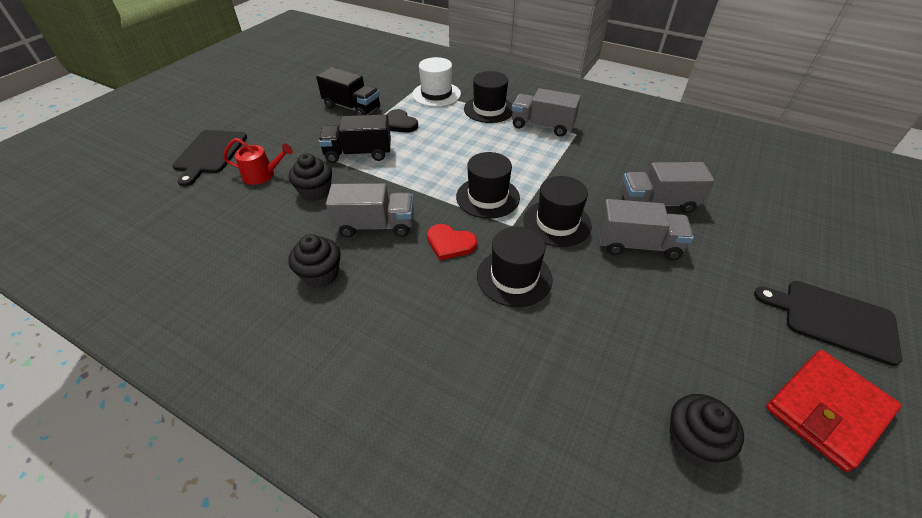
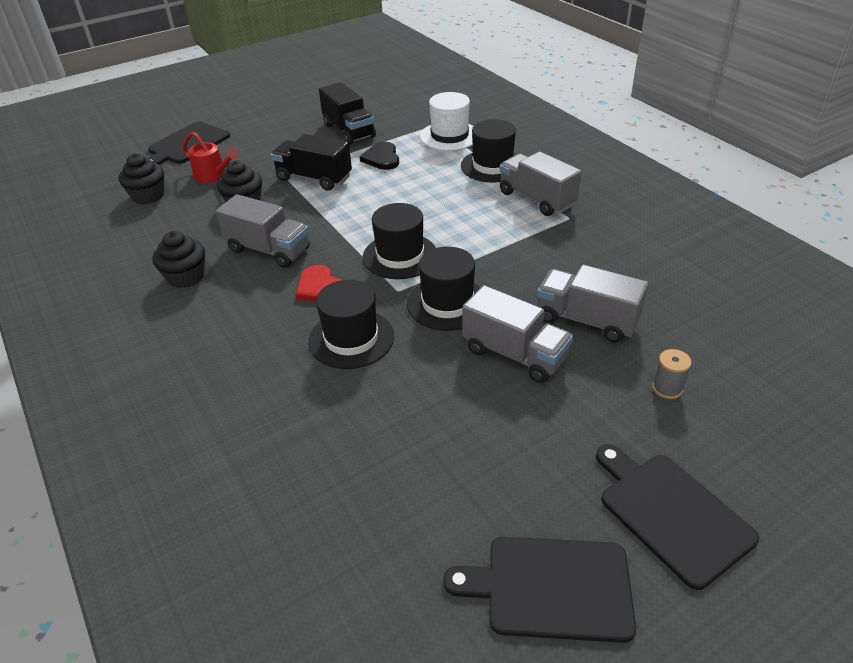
camera: 30 degrees right, 5 degrees down
(693, 440) = (374, 544): black cupcake -> black cupcake (148, 196)
(747, 233) = (667, 388): none -> grey spool
(827, 410) = (551, 587): red wallet -> black cutting board

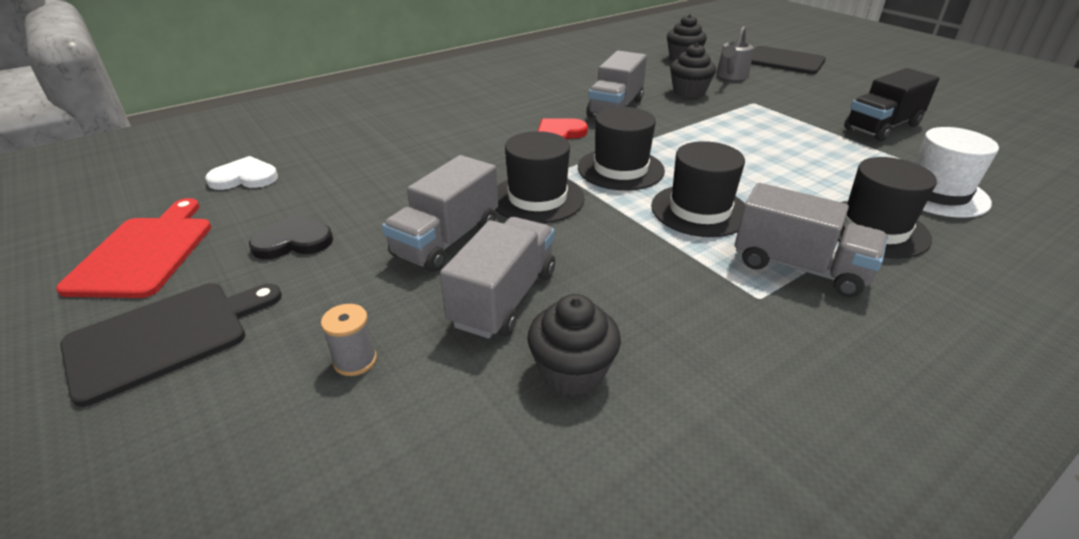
camera: 85 degrees right, 5 degrees down
(186, 277) = (569, 84): black cupcake -> black cupcake (572, 371)
(213, 175) = (731, 75): red watering can -> grey watering can
(314, 178) = (756, 117): black truck -> none
(351, 338) = (484, 152): black hat -> black hat (699, 210)
(382, 158) = (829, 149): black heart -> black heart (293, 241)
(382, 544) = (244, 177): none -> white heart
(537, 199) = (799, 267): grey truck -> grey truck turned 75 degrees clockwise
(551, 587) = (145, 253): black cutting board -> red cutting board

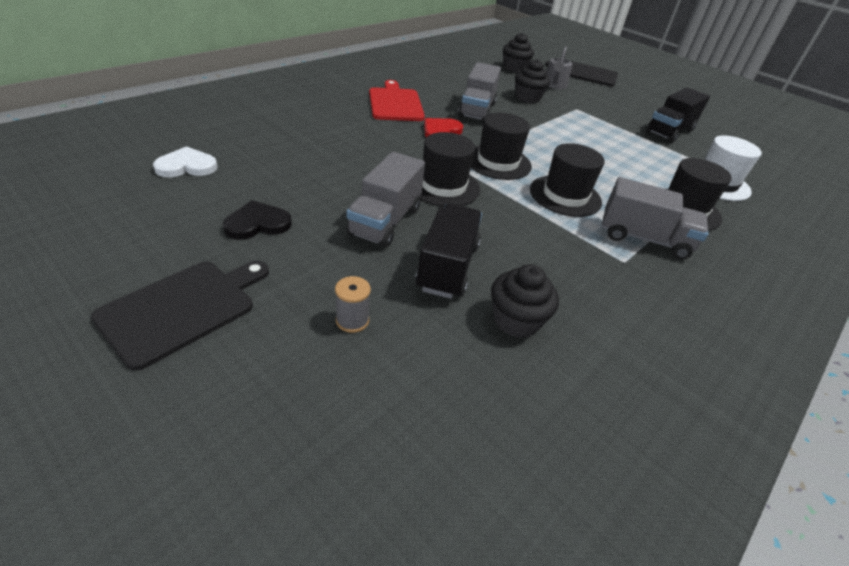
camera: 15 degrees left, 5 degrees up
(145, 253) = (126, 235): red cutting board -> red cutting board (395, 103)
(504, 298) = (447, 267): grey truck -> black truck

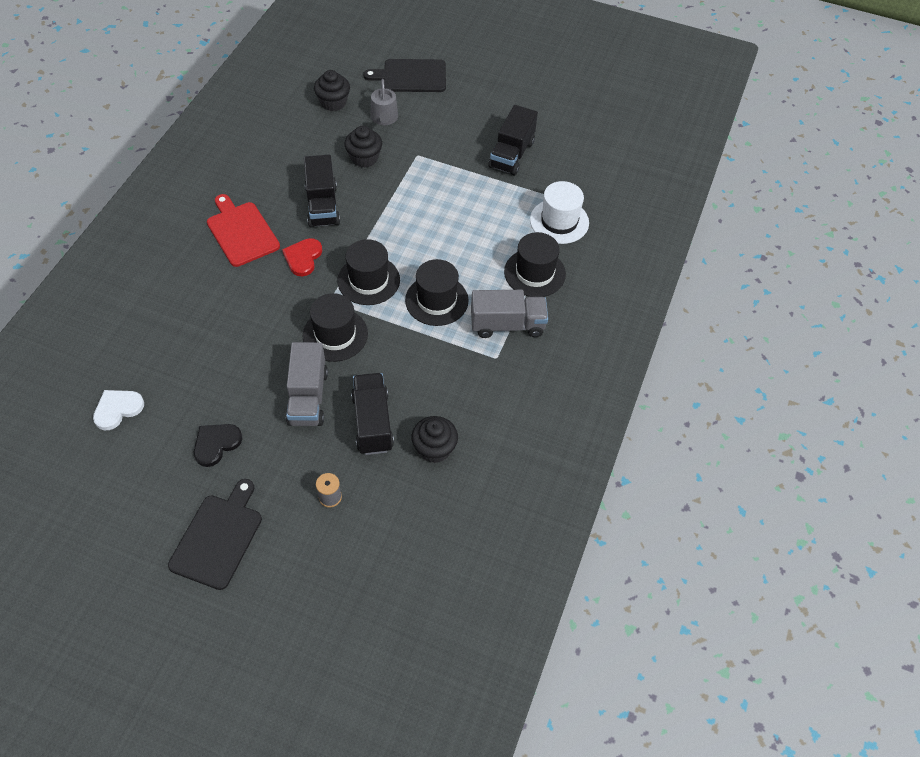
camera: 20 degrees left, 15 degrees up
(476, 110) = (322, 205): grey truck -> black truck

